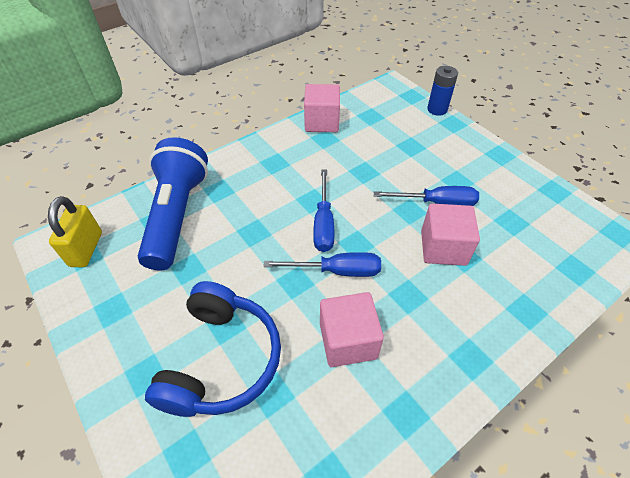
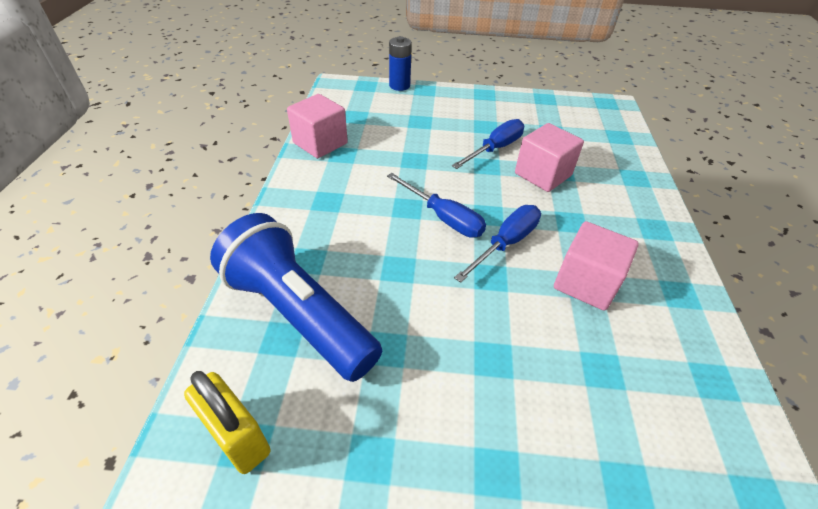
camera: 50 degrees left, 5 degrees down
(221, 360) = (534, 387): blue headphones -> none

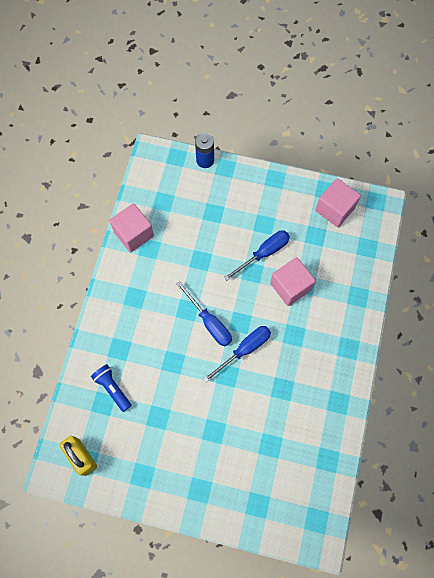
camera: 10 degrees right, 25 degrees up
(298, 313) = (112, 388): blue flashlight -> blue flashlight, size x0.47
(586, 283) = (284, 387): pink cube -> pink cube (334, 209)

